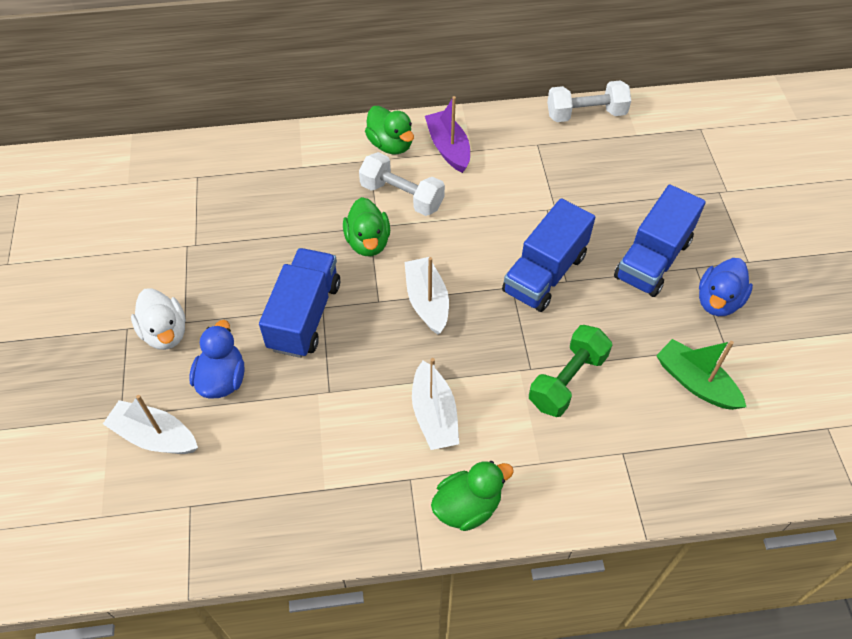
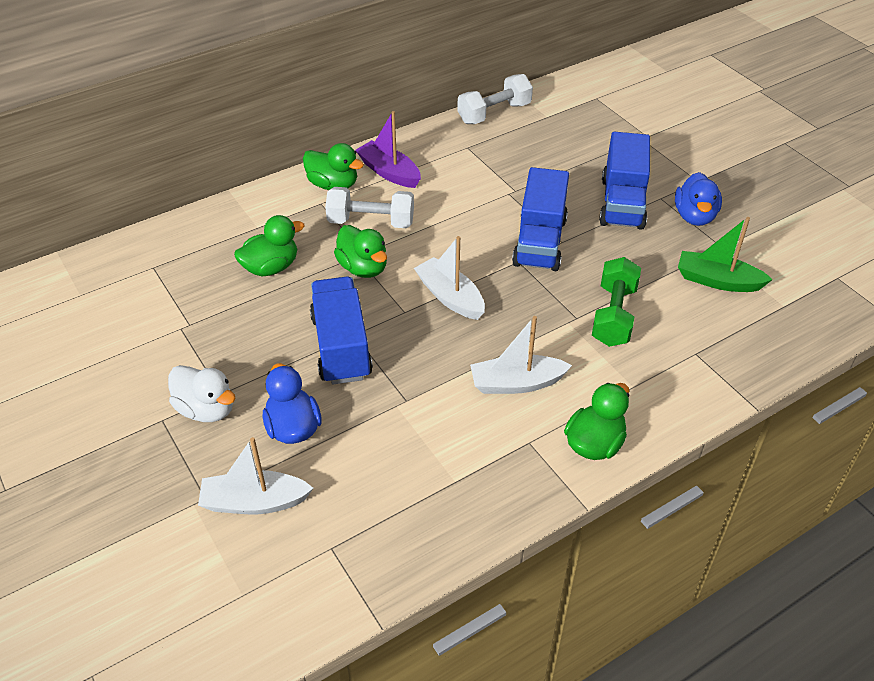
camera: 25 degrees left, 10 degrees down
(290, 212) = (271, 267): none -> green duck
(434, 415) = (516, 383): white boat -> white boat turned 120 degrees clockwise

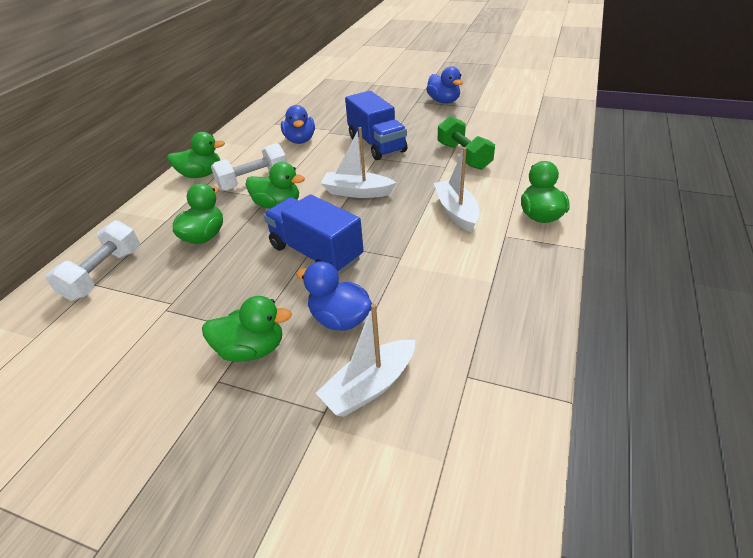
camera: 35 degrees left, 5 degrees down
(206, 409) = (252, 349): white duck -> green duck
(389, 172) = (235, 153): purple boat -> none
(468, 189) = (300, 140): none -> blue duck
(494, 113) = (272, 104): white dumbbell -> white dumbbell (104, 274)
(516, 383) = (456, 212): white boat -> white boat turned 120 degrees clockwise
(622, 203) = (399, 111): blue truck -> none
(717, 281) = (493, 119): green boat -> none

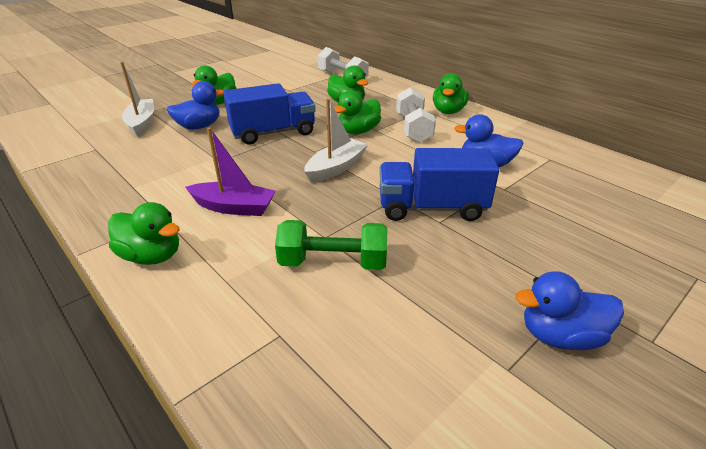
camera: 115 degrees right, 5 degrees down
(456, 212) = (234, 207): white boat -> purple boat

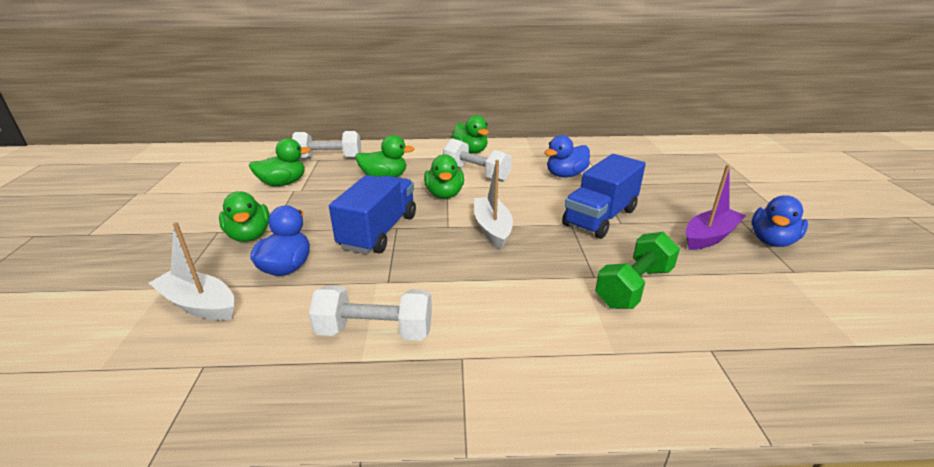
camera: 50 degrees left, 5 degrees down
(152, 256) = (529, 389): green duck -> green duck (283, 183)
(164, 179) = (375, 331): none -> white dumbbell
(234, 207) = (493, 305): purple boat -> purple boat (709, 236)

